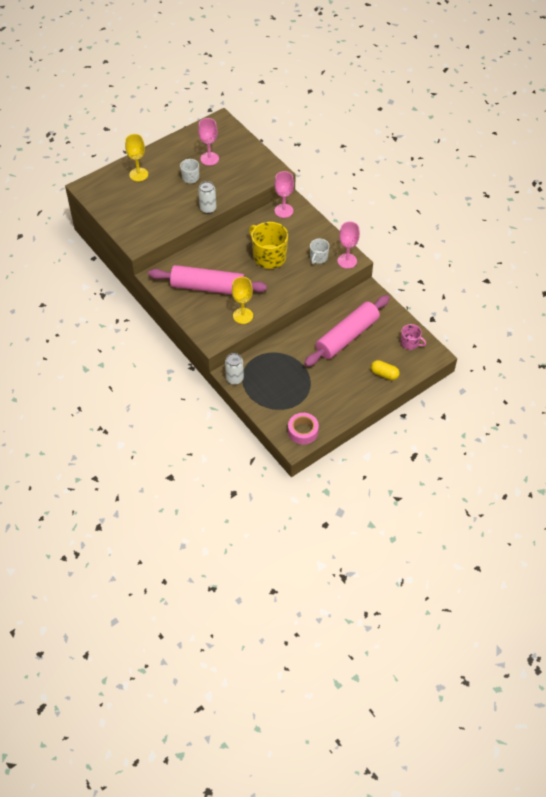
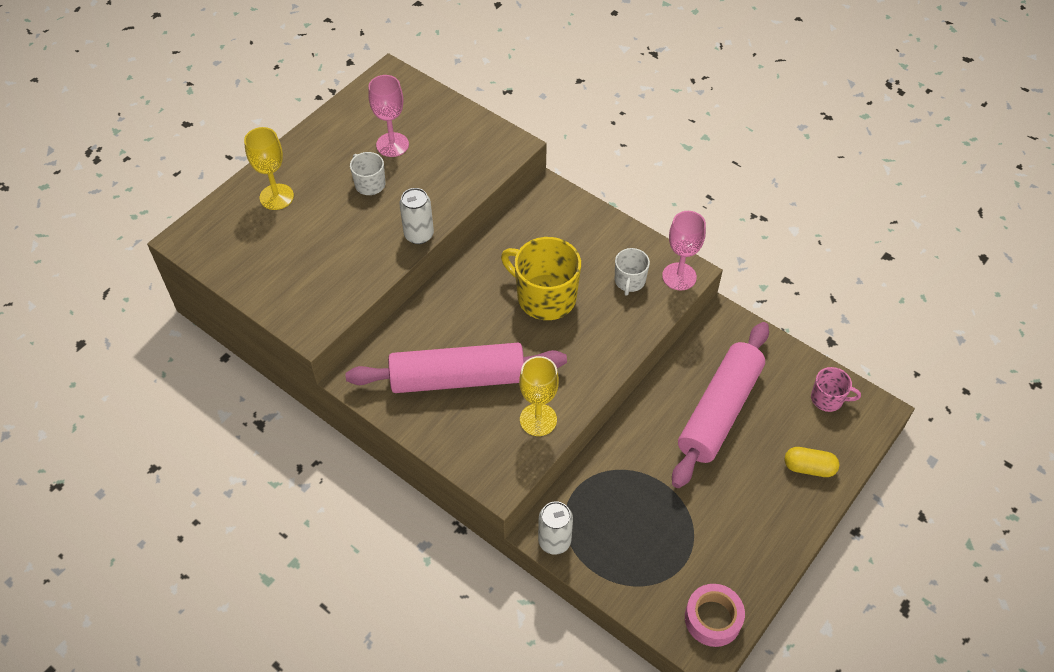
camera: 15 degrees left, 0 degrees up
(283, 211) = (541, 209): pink goblet -> none

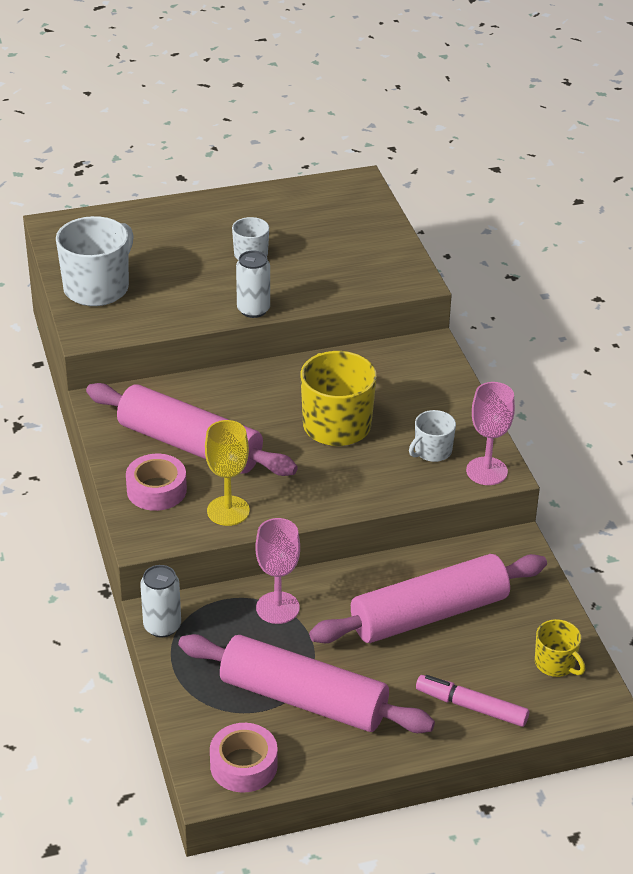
camera: 35 degrees right, 15 degrees down
(276, 197) = (161, 229): yellow goblet -> none
(277, 281) = (97, 288): none -> white mug
(392, 145) = (303, 234): pink goblet -> pink goblet (277, 608)
(470, 434) = (156, 490): none -> pink tape
(702, 536) = (304, 699): none -> pink rolling pin
(809, 468) = (471, 706): yellow capsule -> pink marker
(828, 399) = (555, 663): pink mug -> yellow mug

